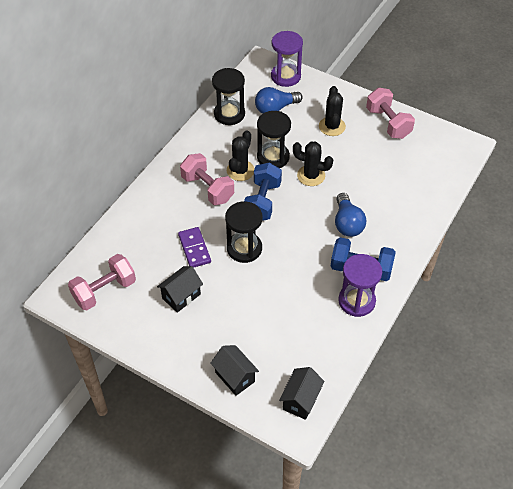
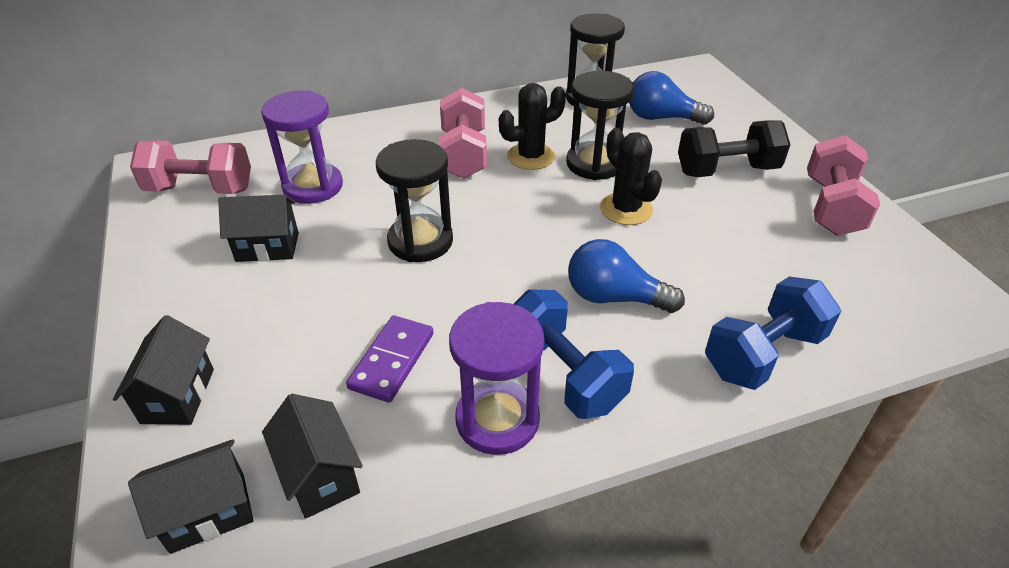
camera: 40 degrees right, 10 degrees down
(194, 248) = (359, 205): purple domino -> purple domino (392, 361)
(262, 201) = (517, 203): blue dumbbell -> blue dumbbell (763, 354)
(285, 76) = (716, 94): purple hourglass -> purple hourglass (313, 186)
(321, 362) = (320, 475): none -> black house
(332, 126) = (727, 170): black cactus -> black dumbbell
(347, 223) = (614, 297): blue light bulb -> blue light bulb turned 75 degrees clockwise

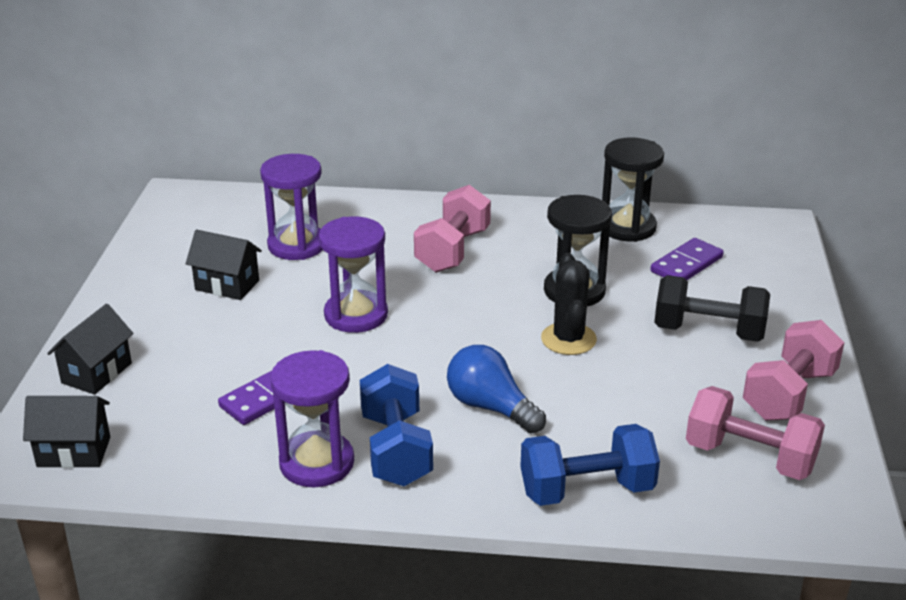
camera: 25 degrees right, 10 degrees down
(200, 189) = (203, 224): pink dumbbell -> pink dumbbell (749, 457)
(320, 475) = (161, 455): black house -> none
(420, 241) = (356, 315): black hourglass -> purple hourglass
(531, 156) = (516, 269): black cactus -> none
(661, 118) = (686, 264): blue light bulb -> purple domino

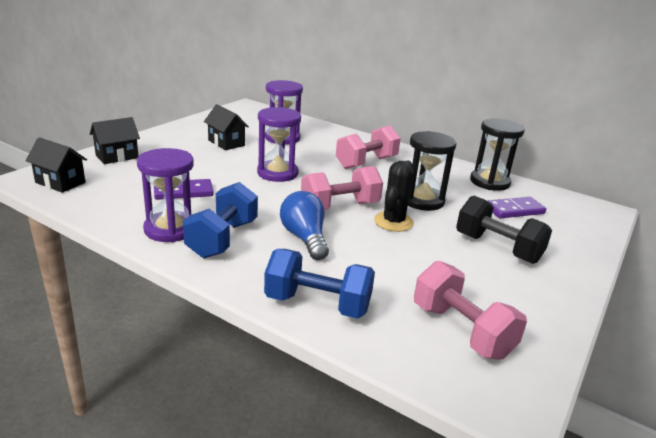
camera: 25 degrees right, 5 degrees down
(789, 394) = (530, 303): pink dumbbell -> pink dumbbell (340, 207)

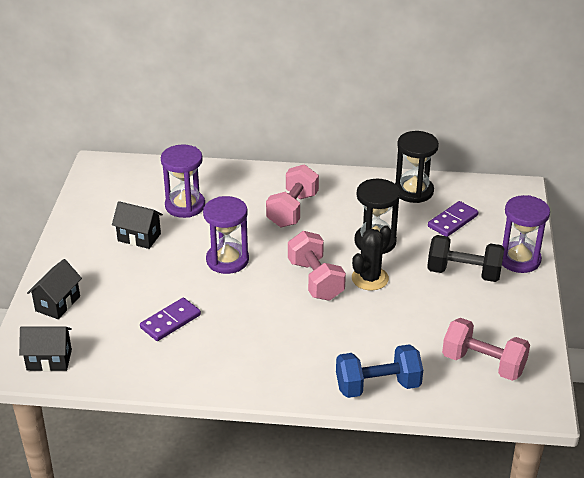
camera: 25 degrees left, 10 degrees up
(170, 229) = (205, 367): purple hourglass -> purple hourglass (519, 259)
(222, 239) = (256, 358): blue dumbbell -> none
(304, 238) = (317, 328): blue light bulb -> none
(340, 207) = (315, 280): pink dumbbell -> pink dumbbell turned 60 degrees counterclockwise
(393, 222) = (370, 278): black cactus -> black cactus turned 45 degrees clockwise

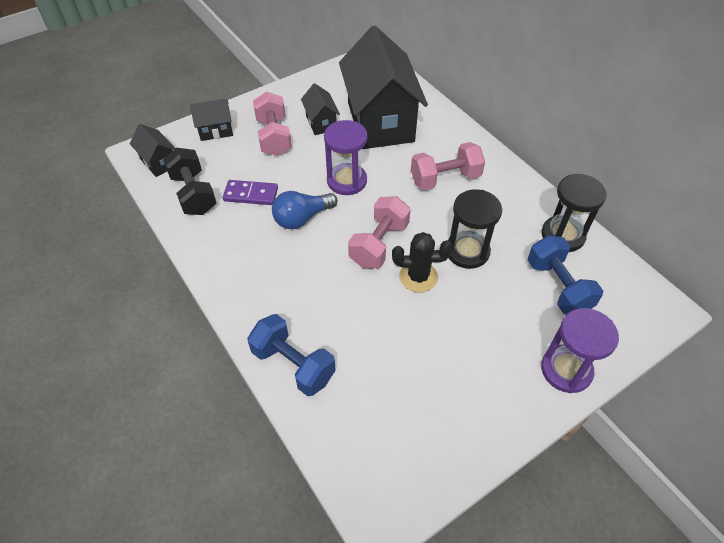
camera: 50 degrees right, 15 degrees up
(185, 206) = (380, 122): purple hourglass -> black house
(236, 306) = (302, 218): none -> blue light bulb
(453, 221) = (558, 287): purple domino -> blue dumbbell
(463, 273) = (498, 338): black dumbbell -> black dumbbell (193, 194)
(483, 364) = (393, 428): pink dumbbell -> pink dumbbell (274, 137)

